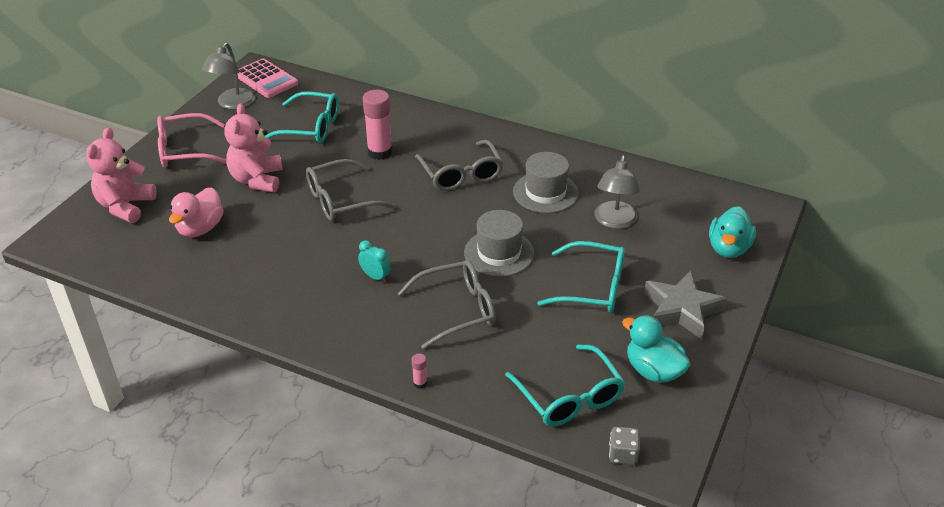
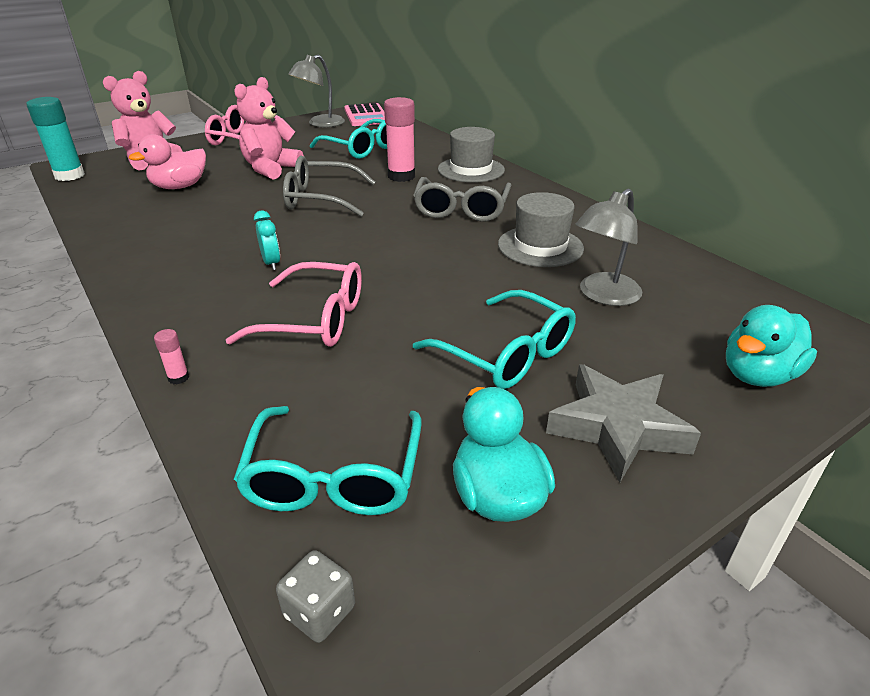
camera: 30 degrees right, 5 degrees down
(72, 252) = (69, 175): none -> turquoise glue stick
(457, 310) = (314, 320): grey glasses -> pink glasses
(499, 253) = (426, 283): grey hat -> grey hat (471, 170)

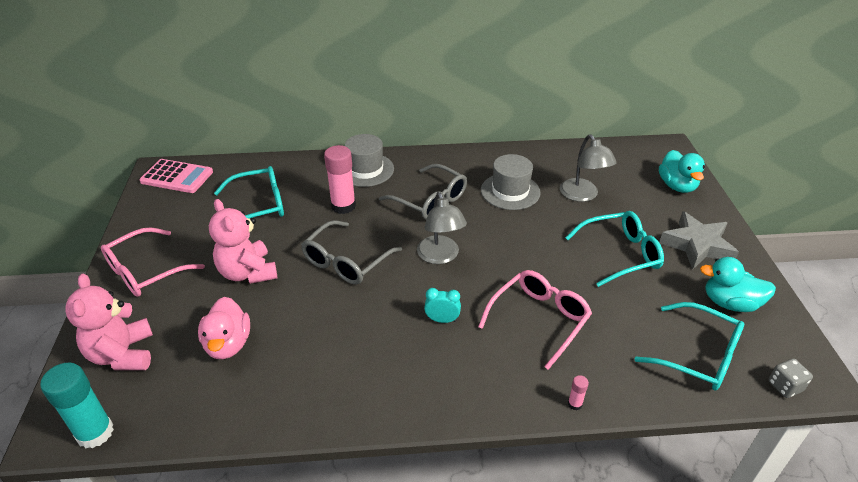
camera: 60 degrees left, 5 degrees up
(320, 124) = (161, 210): grey lamp -> grey lamp (440, 256)

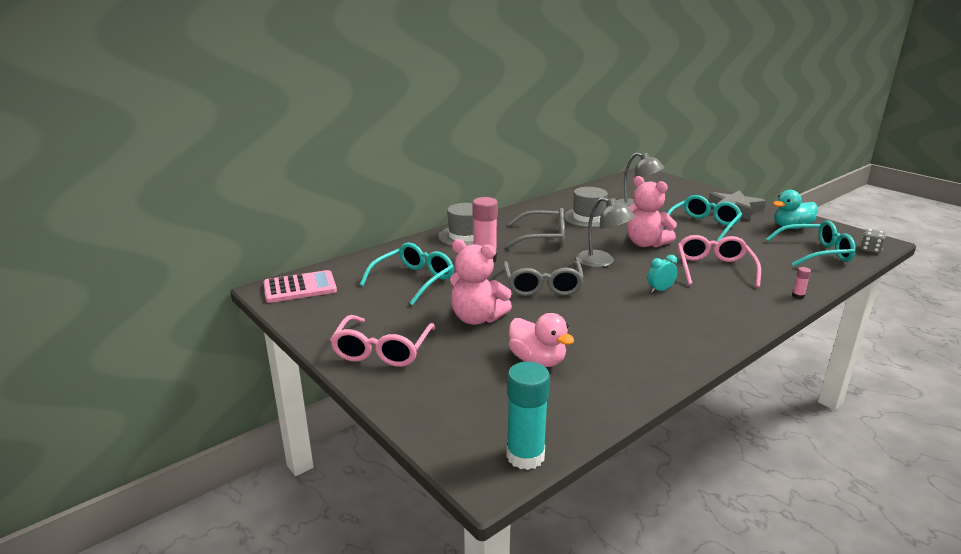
camera: 35 degrees left, 15 degrees down
(123, 354) = (459, 403): pink teddy bear -> pink teddy bear (645, 243)
(677, 186) = (679, 188): turquoise duck -> none

